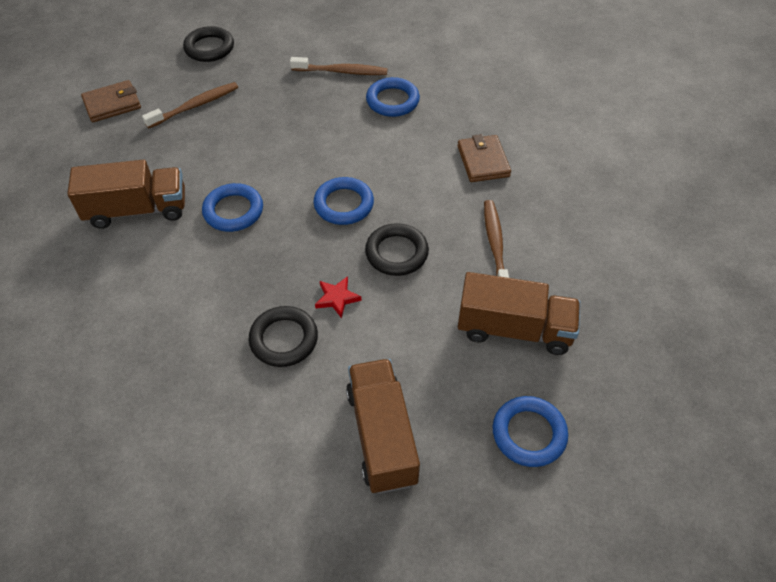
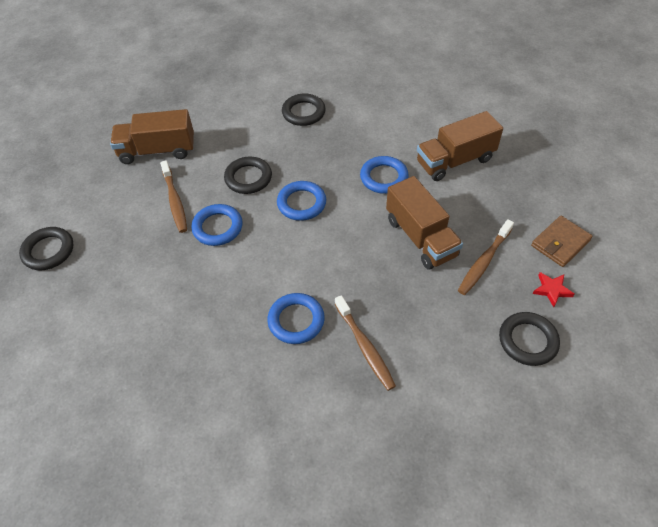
camera: 165 degrees right, 0 degrees up
(337, 298) = (280, 141): red star -> red star (551, 290)
(342, 71) = (365, 347): brown toothbrush -> brown toothbrush turned 105 degrees counterclockwise
(382, 436) = (229, 85): brown truck -> brown truck (421, 237)
(483, 161) = (192, 272): brown wallet -> none
(529, 433) = (147, 104): blue ring -> blue ring (217, 227)
(647, 221) = (48, 251): none -> black ring

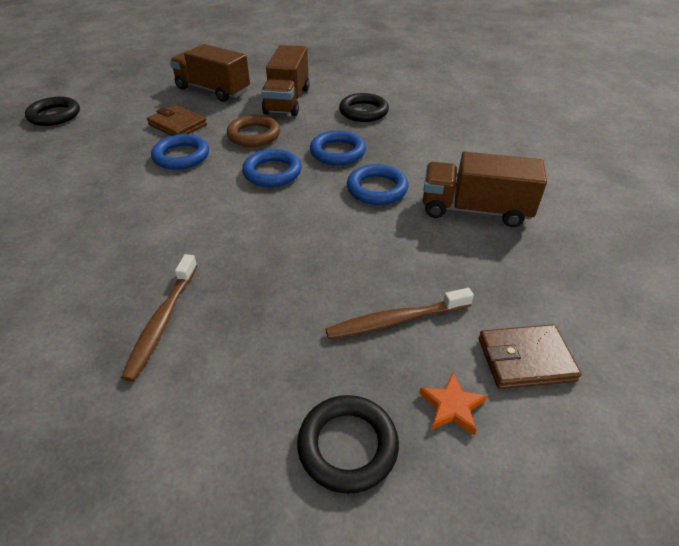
camera: 35 degrees right, 10 degrees down
(175, 201) = (177, 125): brown toothbrush -> brown wallet
(248, 178) = (254, 135): black ring -> brown ring
(296, 320) = (138, 258): blue ring -> blue ring (337, 152)
(421, 237) = (350, 257): brown truck -> brown truck (287, 100)
(551, 290) = (452, 406): red star -> orange star

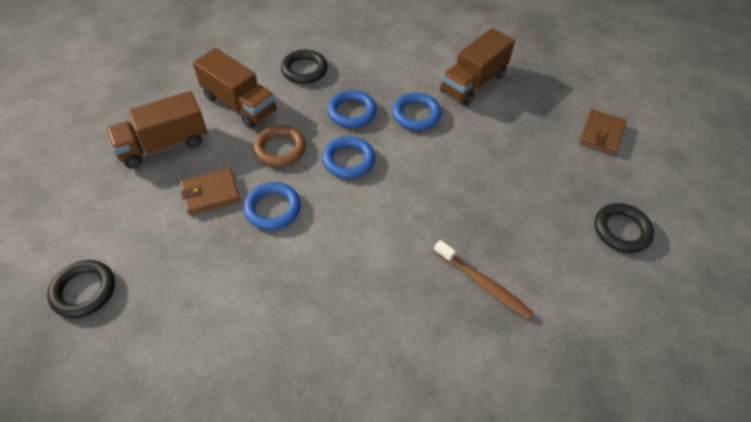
camera: 60 degrees left, 10 degrees up
(395, 320) = (547, 169): brown toothbrush -> none
(452, 406) = (616, 178): orange star -> none

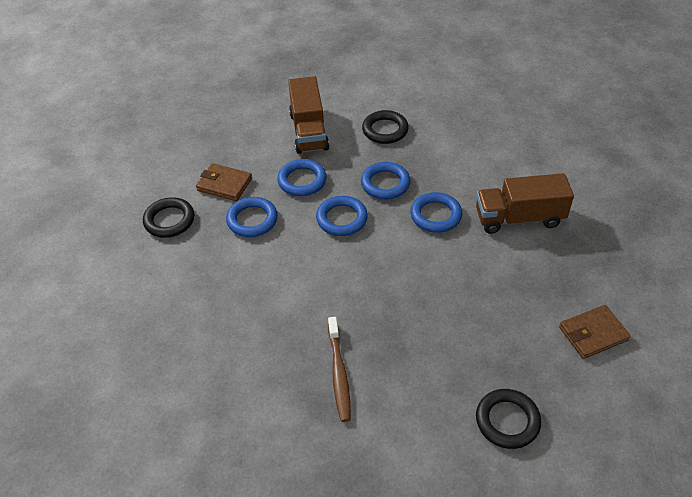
camera: 45 degrees right, 5 degrees down
(84, 291) = (96, 200): black ring -> black ring (169, 220)
(164, 145) = (229, 133): brown truck -> none
(280, 149) = (302, 180): brown ring -> blue ring

